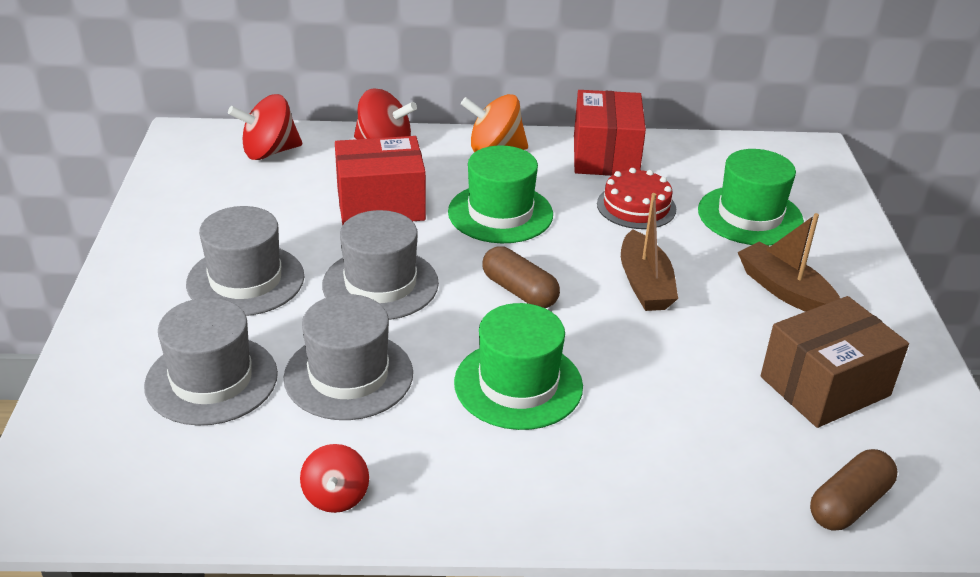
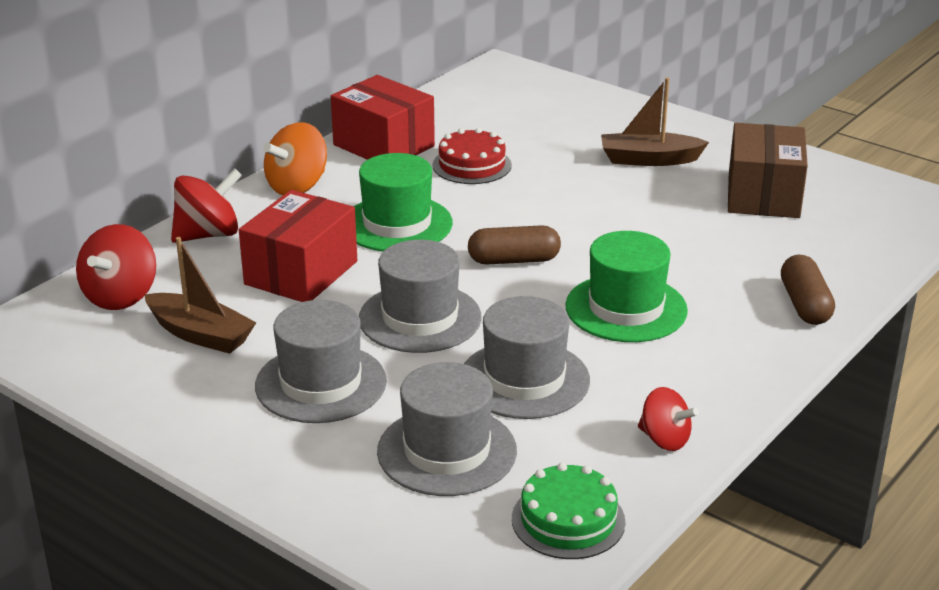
camera: 50 degrees left, 5 degrees down
(170, 488) = (568, 520): none -> green cake
(644, 284) = (573, 206): brown boat -> brown boat (200, 334)
(750, 216) = (547, 129): green hat -> none
(849, 504) = (877, 242): brown capsule -> brown capsule (805, 305)

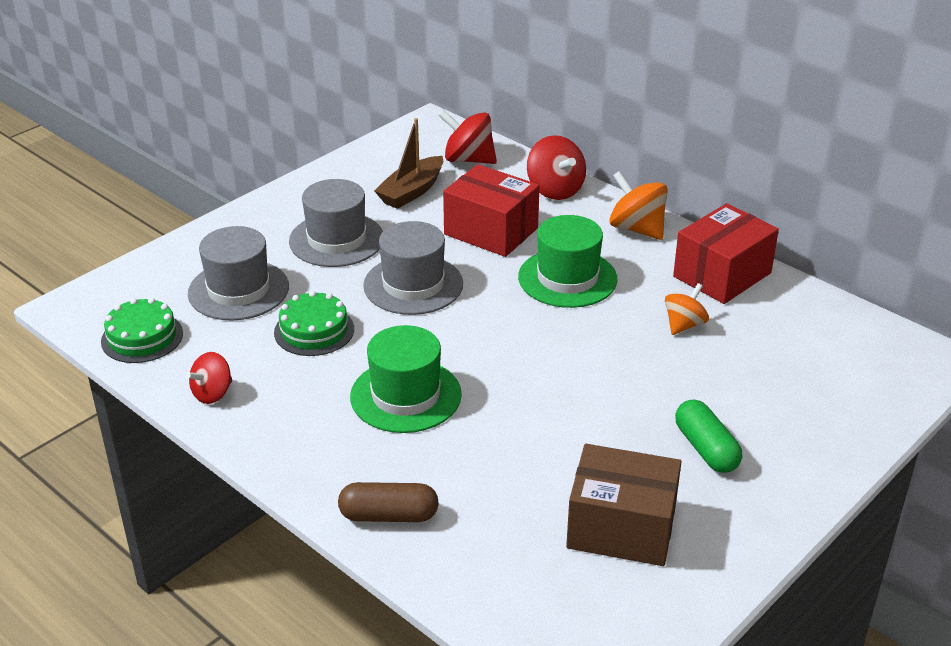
camera: 95 degrees right, 5 degrees up
(472, 165) = (684, 325): red cake -> orange spinning top
(514, 260) = (498, 338): brown capsule -> none
(524, 379) = (314, 330): grey hat -> green cake
(649, 159) = (706, 449): brown boat -> green capsule

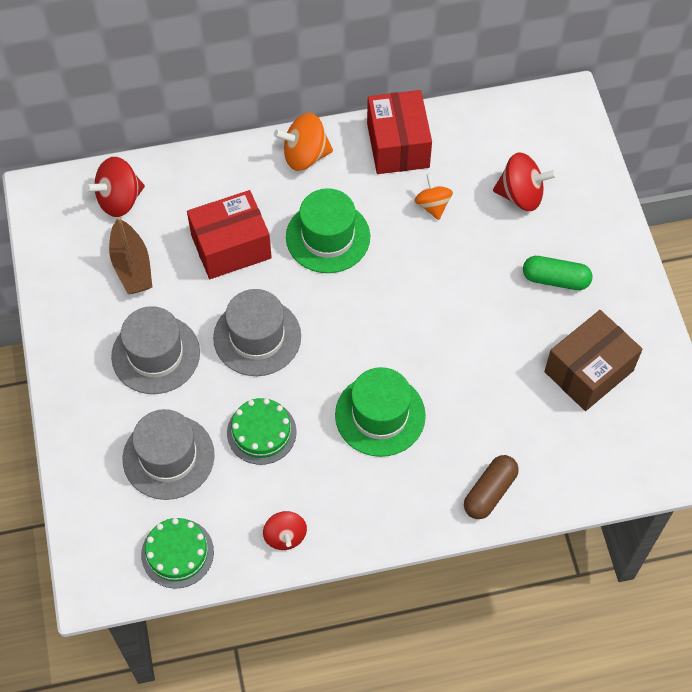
camera: 55 degrees left, 25 degrees up
(555, 190) = (212, 171): red spinning top -> red spinning top (521, 195)

